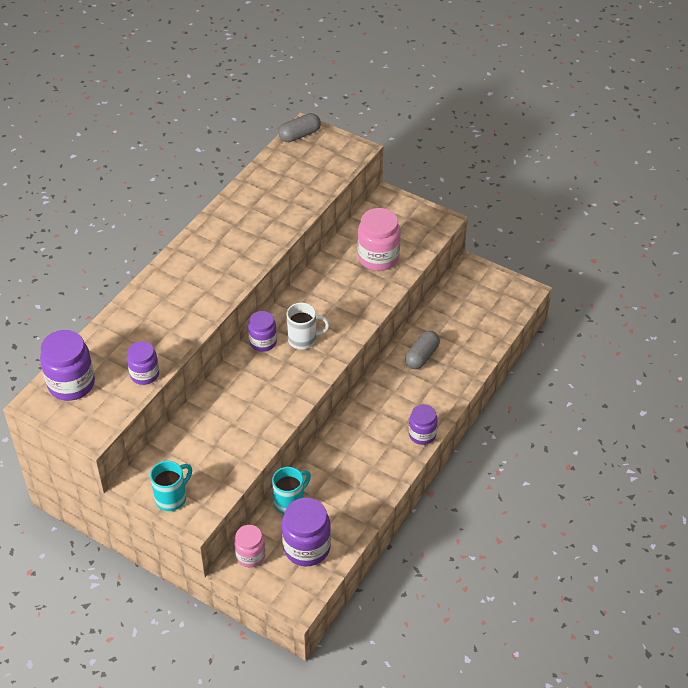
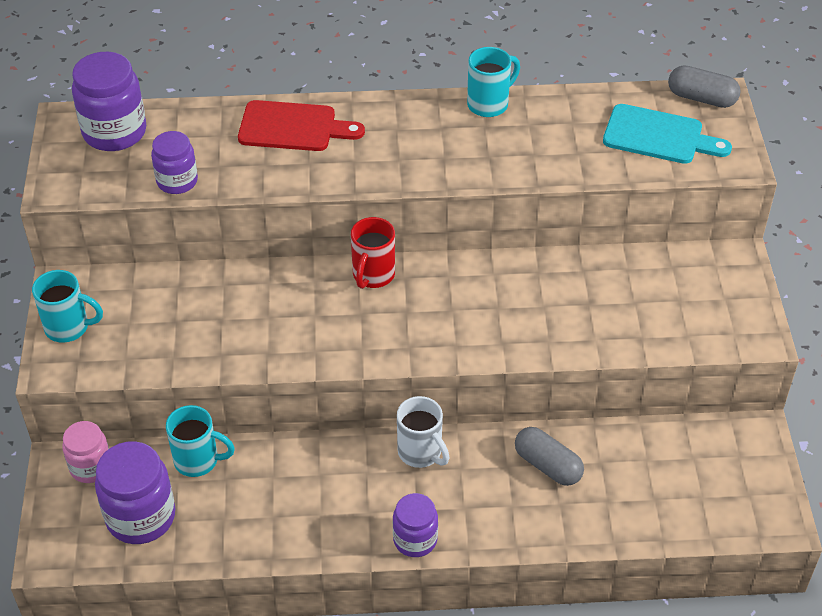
camera: 55 degrees right, 0 degrees up
(152, 302) = (293, 127): none -> red cutting board
(220, 214) = (489, 104): none -> turquoise mug
(263, 342) = (373, 275): purple jar -> red mug
(303, 339) = (412, 311): white mug -> white mug (421, 452)
(310, 166) = (658, 136): none -> turquoise cutting board
(378, 257) = (622, 307): pink jar -> none
(422, 356) = (547, 465): grey capsule -> grey capsule turned 45 degrees clockwise

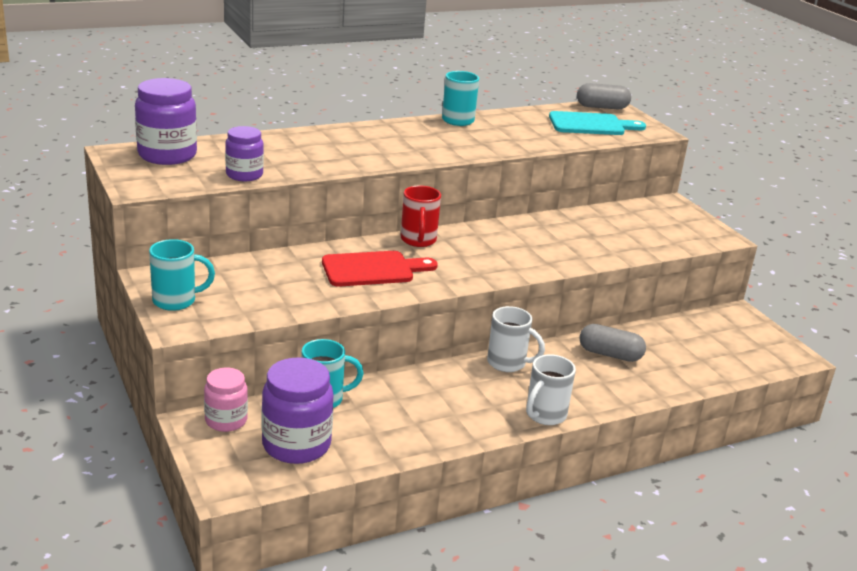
camera: 25 degrees left, 20 degrees down
(293, 127) = (318, 141): red cutting board -> red cutting board (372, 269)
(415, 540) = (545, 415): purple jar -> white mug

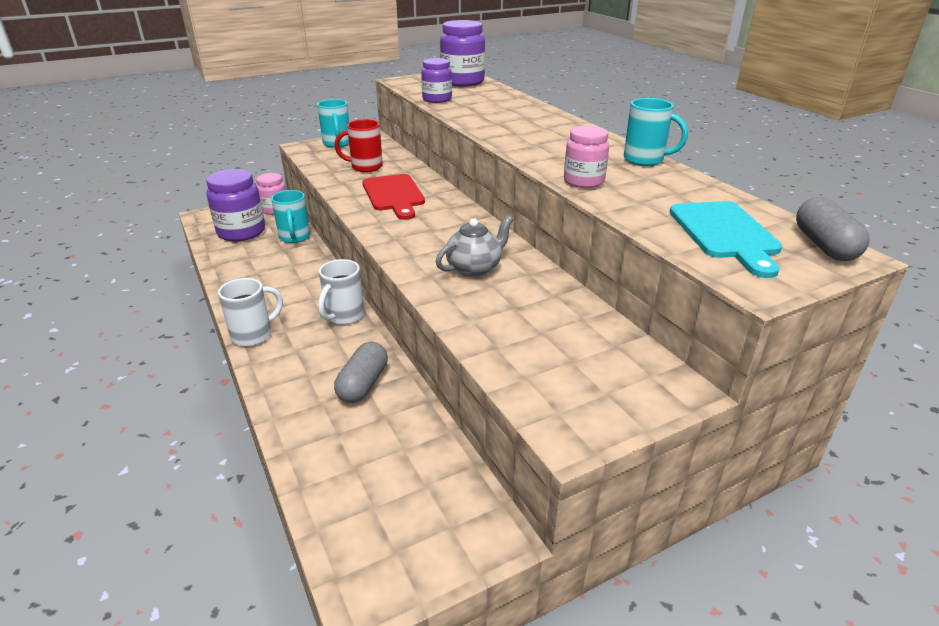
camera: 90 degrees right, 5 degrees up
(418, 240) = (457, 210): red mug -> red mug (365, 167)
(506, 146) = (583, 181): none -> pink jar
(535, 244) = (474, 268): none -> grey teapot
(545, 415) = (253, 335): white mug -> white mug turned 105 degrees clockwise

